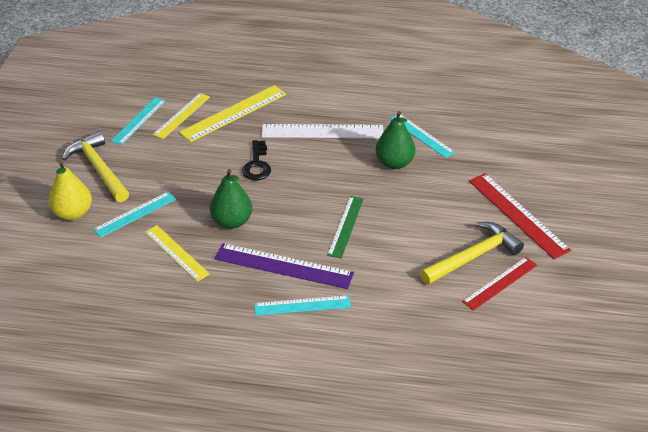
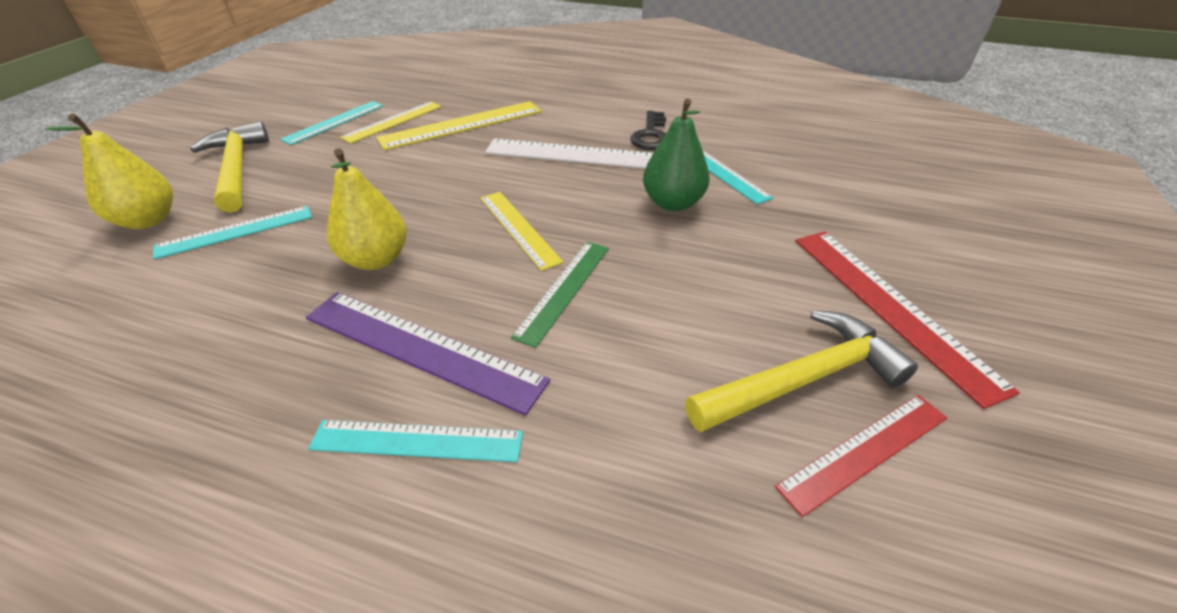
camera: 10 degrees right, 0 degrees up
(176, 253) = (251, 299): yellow ruler -> yellow ruler (518, 228)
(232, 221) = (376, 259): green pear -> yellow pear
(257, 165) = (460, 185): black key -> black key (651, 135)

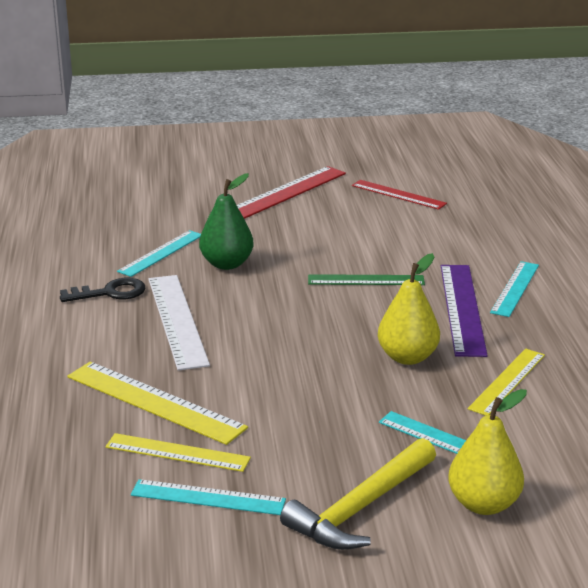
camera: 115 degrees left, 15 degrees down
(417, 441) = (515, 288): turquoise ruler -> turquoise ruler turned 45 degrees clockwise
(518, 228) = (315, 314): yellow ruler -> yellow ruler (507, 381)
(802, 379) = (368, 209): yellow hammer -> none

